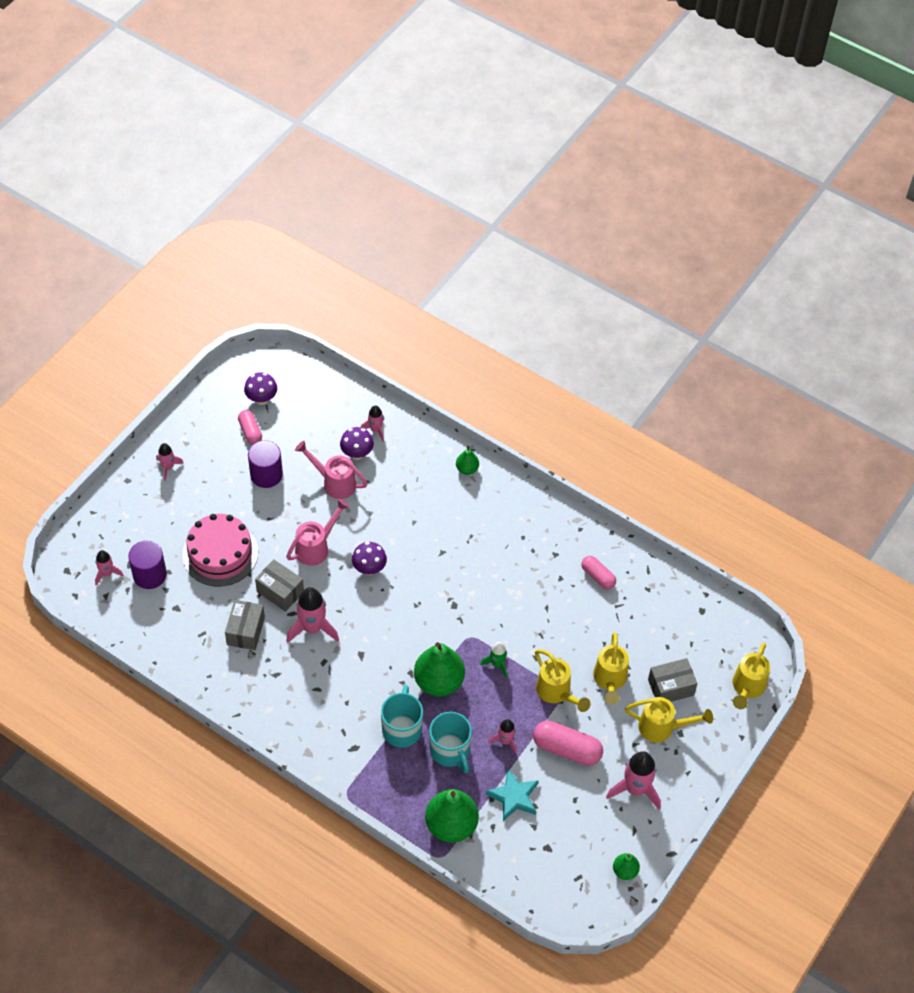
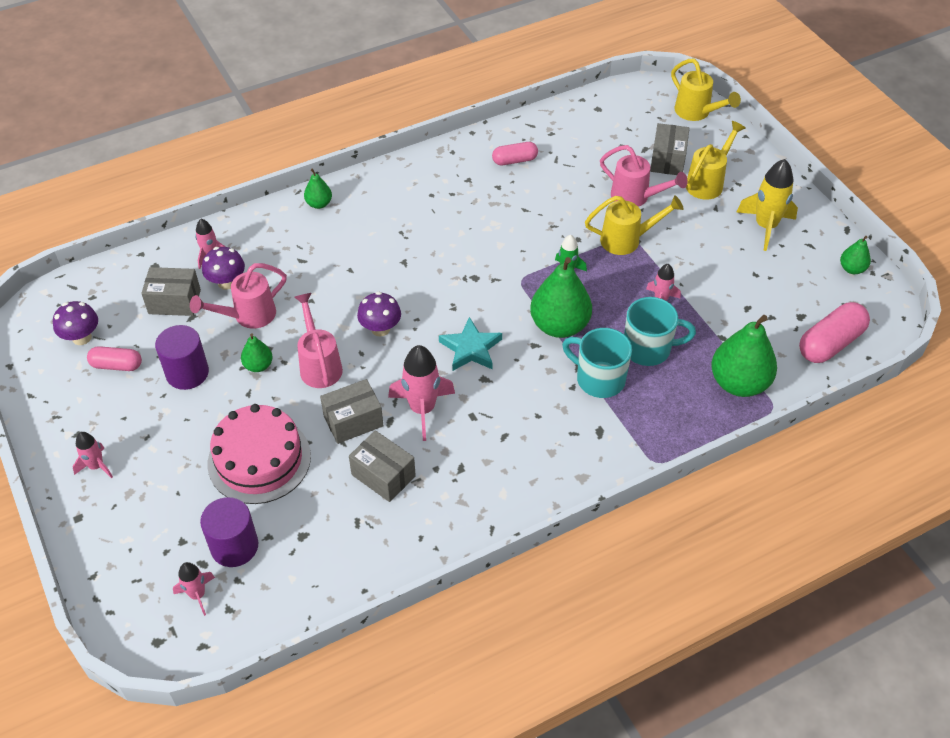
camera: 60 degrees left, 5 degrees down
(295, 512) = (258, 365): none -> green pear
(322, 432) = (174, 301): none -> grey box
(513, 797) = (730, 319): turquoise star -> turquoise star (471, 348)
(566, 749) = (695, 258): pink capsule -> pink capsule (830, 343)
(609, 681) = (636, 197): yellow watering can -> pink watering can
(635, 789) = (765, 226): pink rocket -> yellow rocket

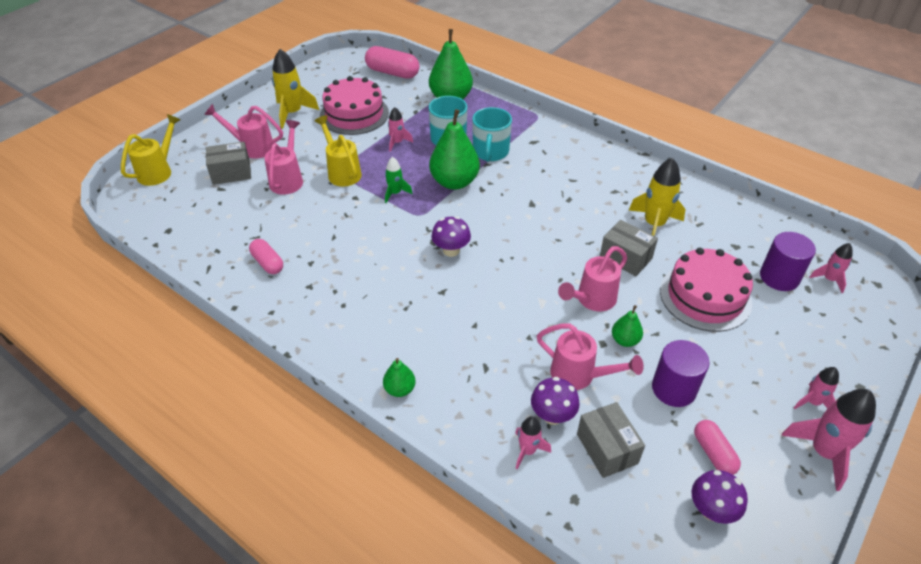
camera: 115 degrees left, 5 degrees down
(380, 329) = (527, 277): purple mushroom -> purple mushroom (451, 250)
(383, 475) = (654, 225): grey box -> yellow rocket
(422, 409) = (584, 225): pink rocket -> pink rocket (823, 452)
(471, 348) = (509, 219): turquoise star -> none
(708, 182) = (252, 147): yellow watering can -> pink watering can
(740, 278) = (354, 114): none -> pink cake
(852, 269) = (318, 74): green pear -> none

